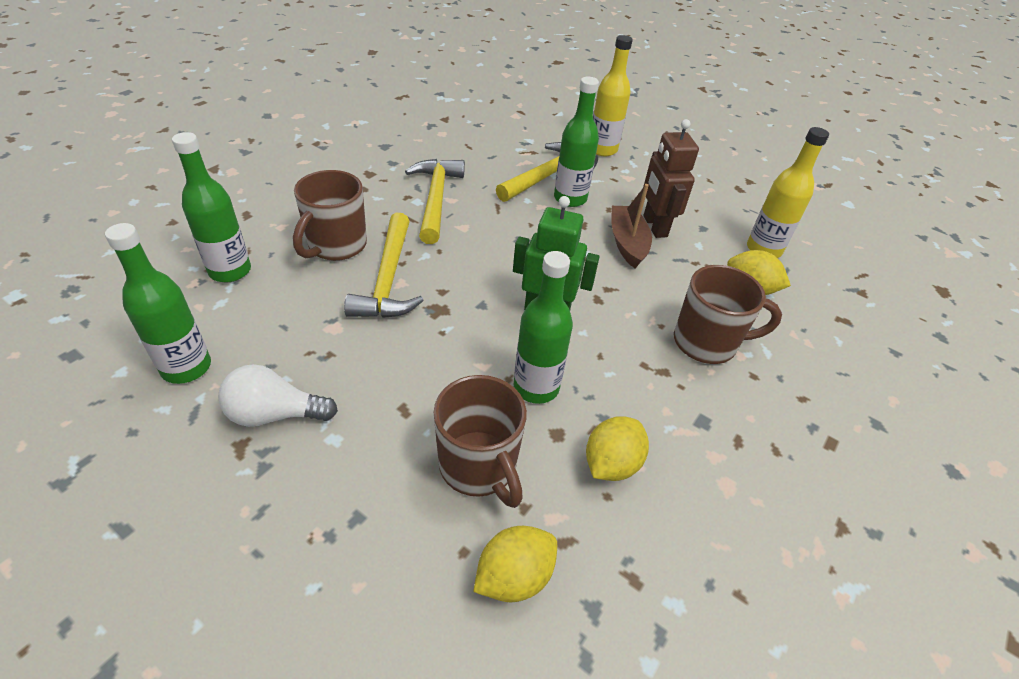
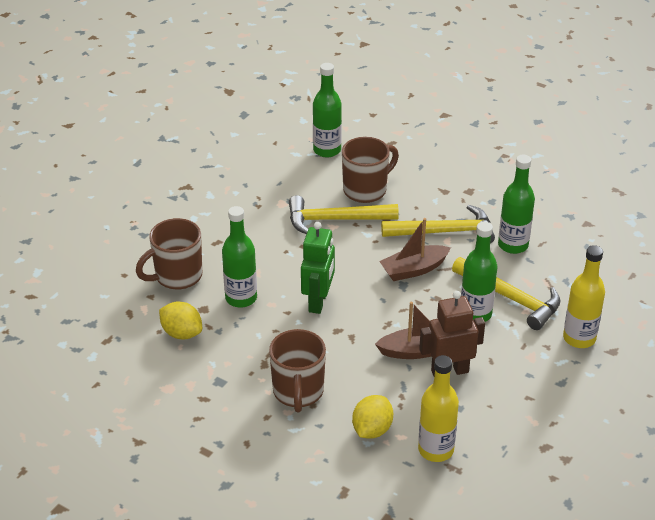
camera: 90 degrees right, 5 degrees down
(186, 367) = (239, 155): green bottle -> green bottle (513, 245)
(275, 414) = (209, 194): white light bulb -> none
(336, 246) = (366, 190): brown mug -> brown mug turned 120 degrees clockwise
(496, 228) = (414, 269): none -> brown boat
(514, 576) = (110, 294): yellow lemon -> none

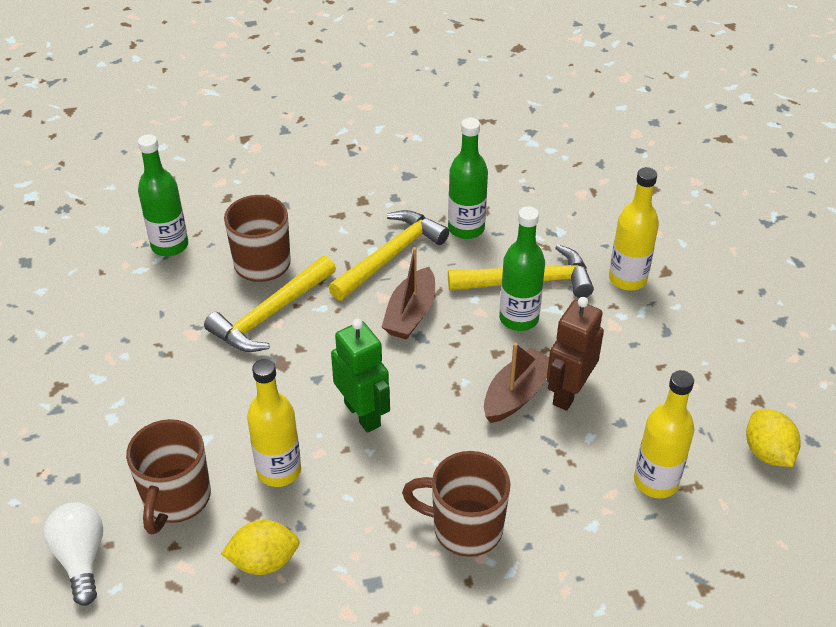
camera: 45 degrees left, 5 degrees up
(105, 272) = (81, 558): none -> white light bulb
(241, 298) = (279, 470): green bottle -> yellow bottle
(298, 392) = (465, 528): brown mug -> brown mug turned 150 degrees clockwise
(372, 430) = (579, 509): yellow lemon -> yellow lemon (767, 452)

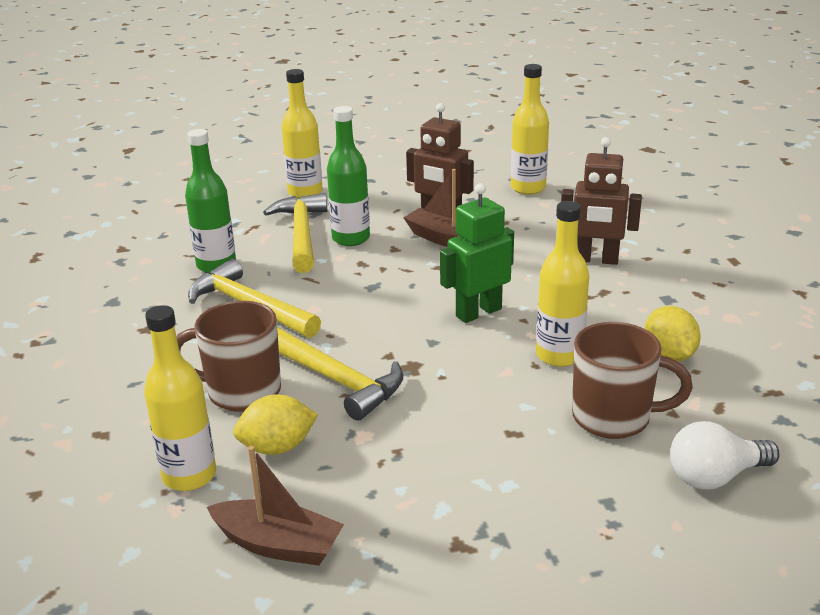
camera: 90 degrees left, 15 degrees down
(170, 245) = (189, 475): green bottle -> yellow bottle
(410, 314) = (340, 292): brown boat -> brown boat (278, 545)
(465, 528) = (596, 260): brown mug -> brown robot
(767, 452) = (492, 152): yellow lemon -> yellow lemon (277, 447)

